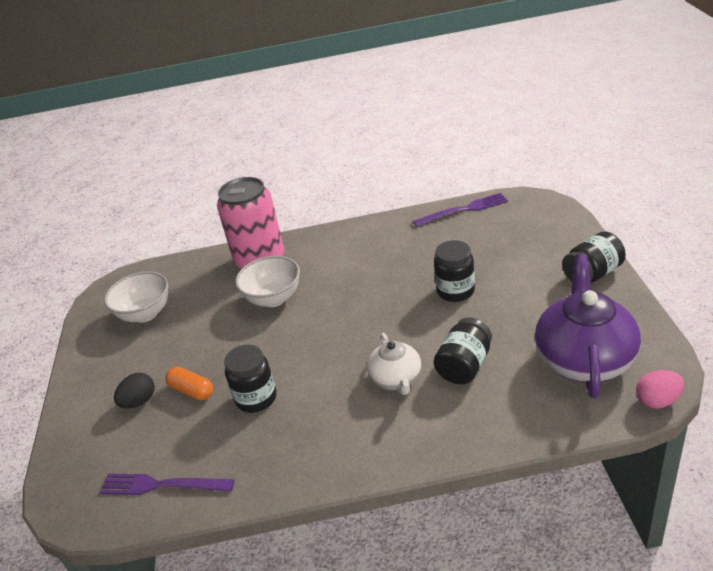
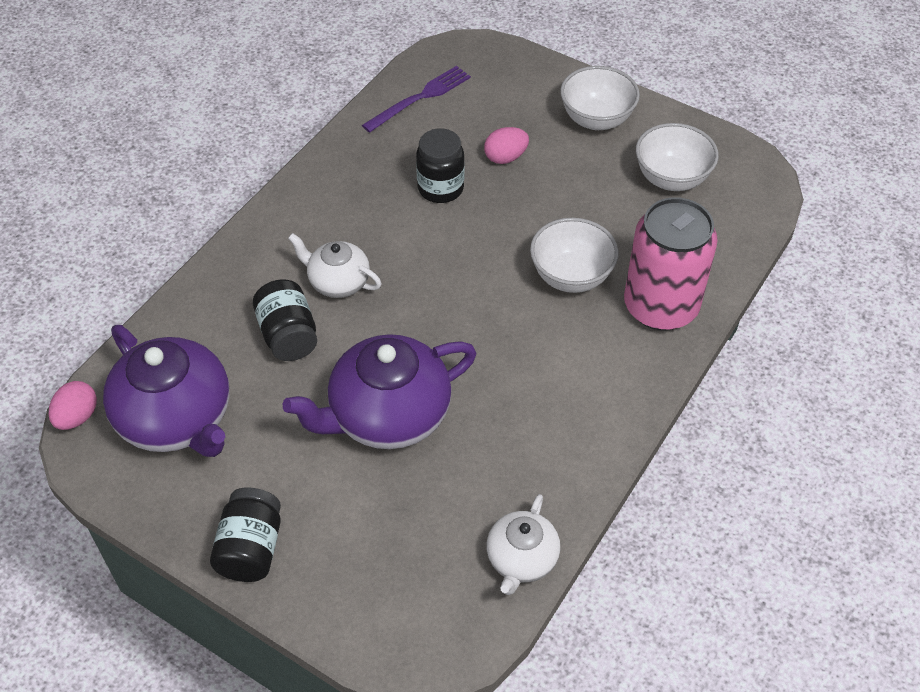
camera: 125 degrees right, 15 degrees up
(109, 377) = (596, 119): none -> white bowl
(139, 402) = (535, 123): black egg -> none
(192, 390) = (505, 157): orange capsule -> pink egg
(455, 291) = (387, 415): black jar -> purple teapot
(464, 210) = (521, 559): purple fork -> white teapot

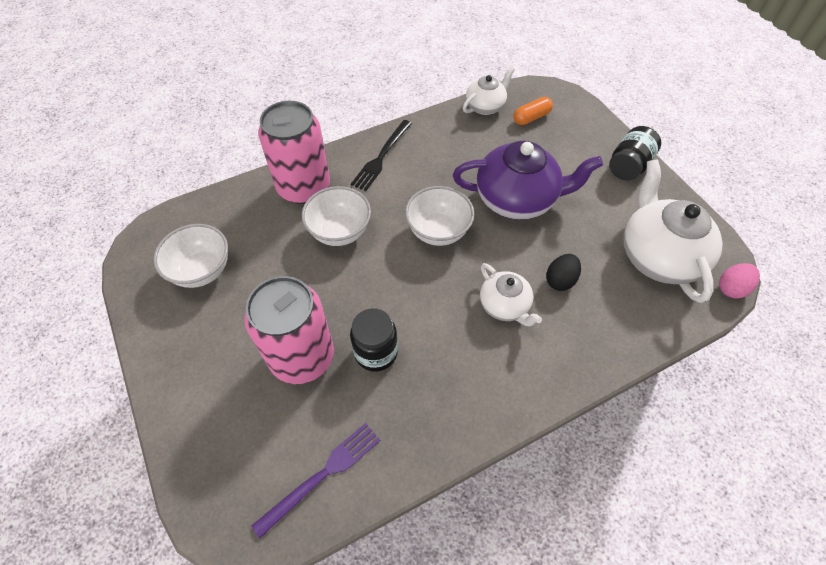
camera: 150 degrees left, 5 degrees up
(177, 419) = (658, 256): purple teapot -> white teapot
(288, 335) = (560, 280): black jar -> black egg
(420, 98) = (322, 475): purple fork -> purple fork turned 150 degrees clockwise
(437, 573) = (531, 117): none -> orange capsule
(505, 157) = (302, 356): pink egg -> pink can
(596, 119) = (197, 357): white bowl -> white bowl (438, 231)
(604, 393) = (381, 157): none -> black fork

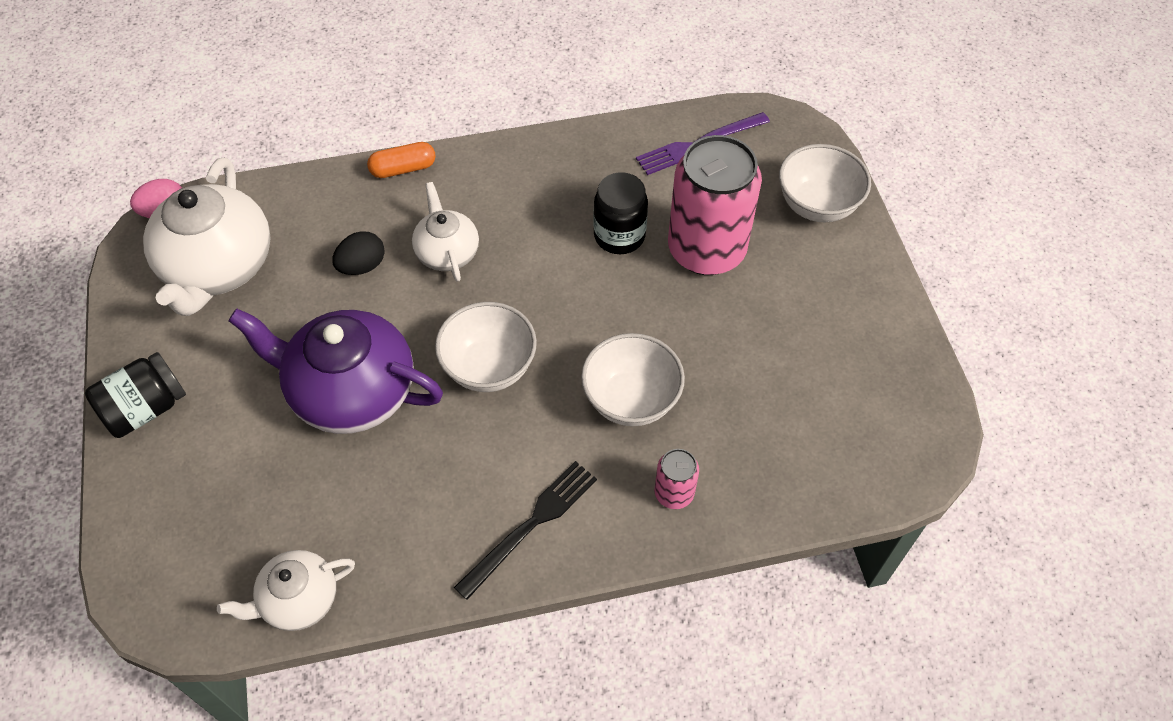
camera: 165 degrees left, 0 degrees up
(202, 270) = (834, 385): white bowl -> white bowl (817, 205)
(304, 187) = (674, 493): pink can -> pink can, size x0.44
(531, 117) = (232, 549): orange capsule -> orange capsule (403, 169)

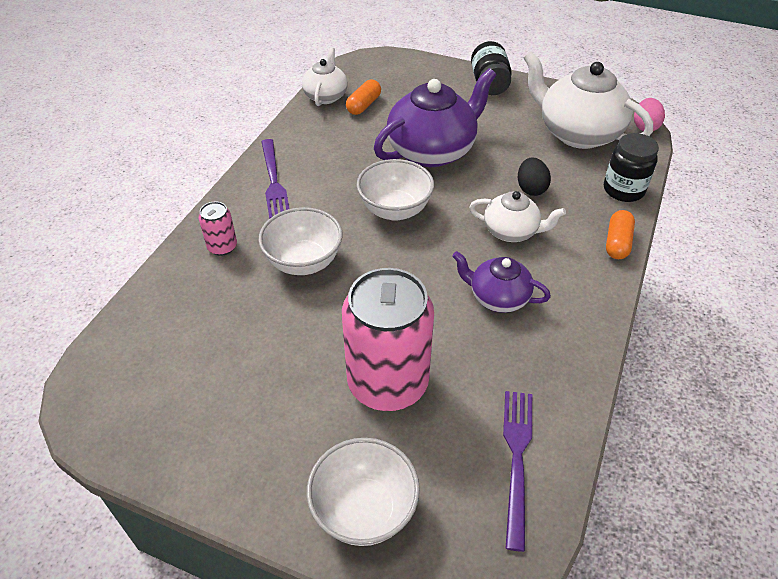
camera: 125 degrees right, 10 degrees down
(293, 532) = (364, 105): none -> orange capsule
(531, 525) = (273, 181): black fork -> purple fork
(548, 223) = (497, 297): none -> purple teapot
(619, 236) = (450, 334): black jar -> black jar (623, 190)

